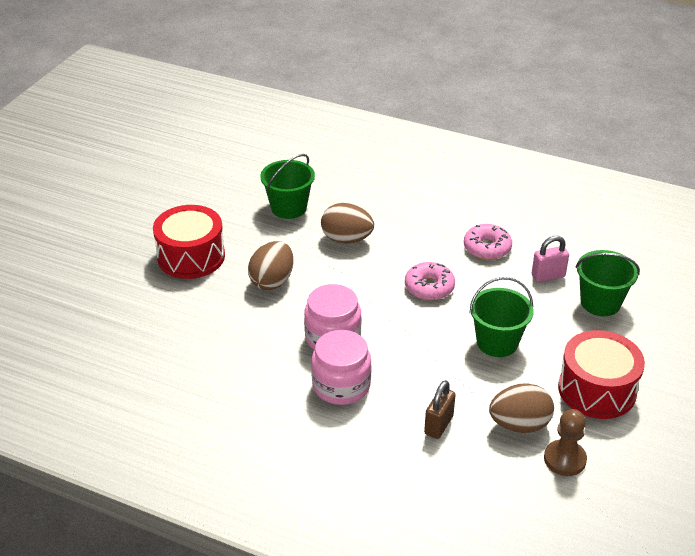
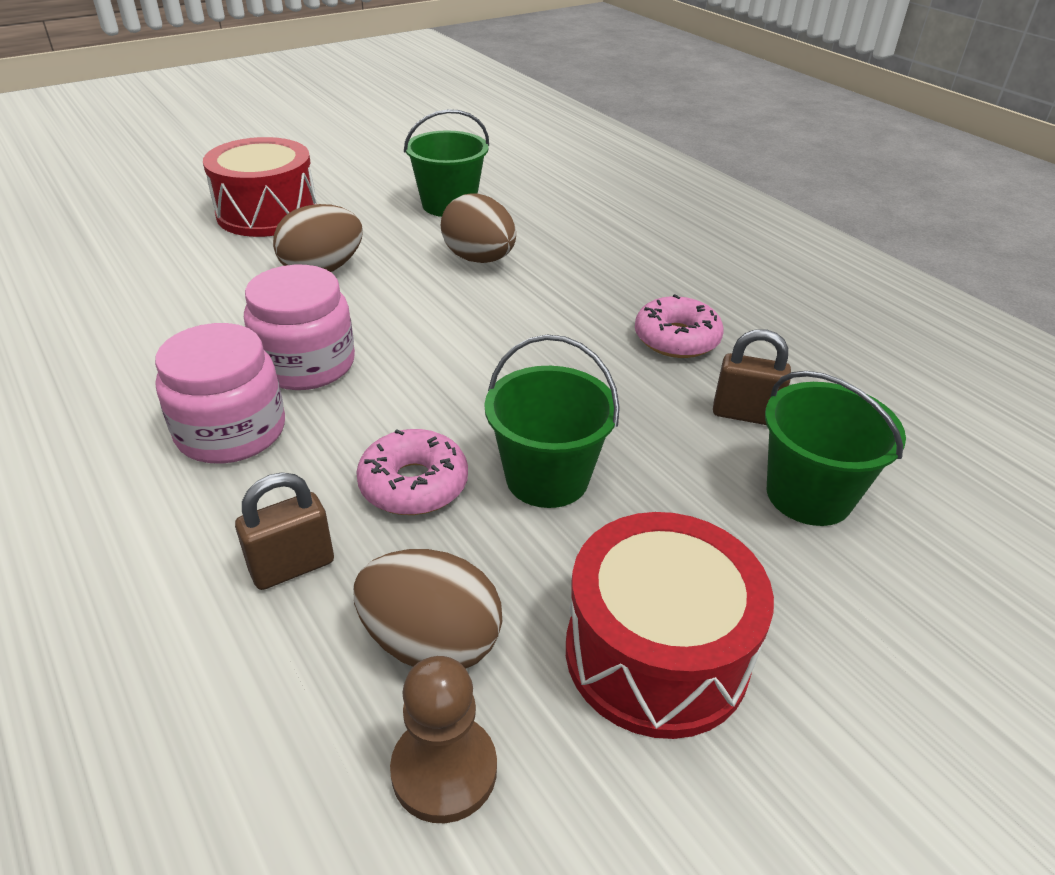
camera: 30 degrees right, 0 degrees up
(429, 287) = (526, 356): pink donut -> pink donut (414, 484)
(548, 276) = (744, 414): pink padlock -> brown padlock

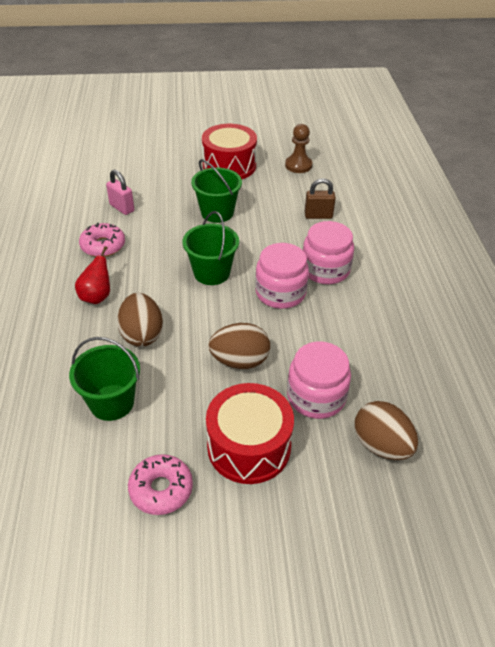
camera: 150 degrees left, 5 degrees up
(198, 265) = (316, 396): none -> pink jar
(414, 484) = (265, 226): pink donut -> pink donut (161, 489)
(431, 643) = (287, 186): brown egg -> brown egg (381, 445)
(589, 277) = (97, 297): none -> red pear
(744, 414) = (122, 208): brown padlock -> pink padlock
(808, 495) = (138, 180): green bucket -> green bucket (211, 273)

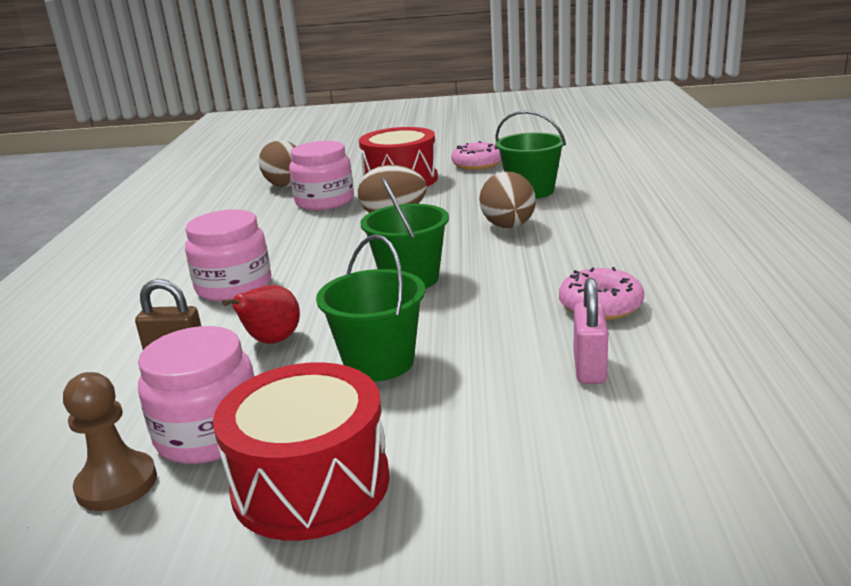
camera: 170 degrees left, 20 degrees down
(97, 297) = (581, 252): red pear -> red pear (271, 341)
(122, 208) = (589, 368): pink padlock -> pink padlock turned 45 degrees clockwise
(280, 293) = (317, 263): pink jar -> pink jar (209, 434)

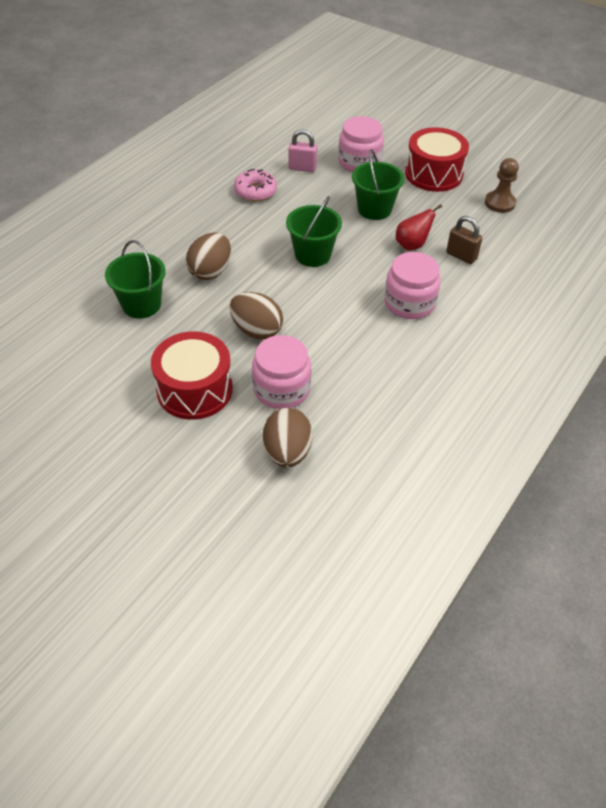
camera: 150 degrees left, 25 degrees up
(209, 434) = (460, 208): pink jar -> pink jar (359, 162)
(477, 164) = (111, 377): pink donut -> none
(589, 368) = (302, 168): pink padlock -> pink padlock turned 60 degrees clockwise

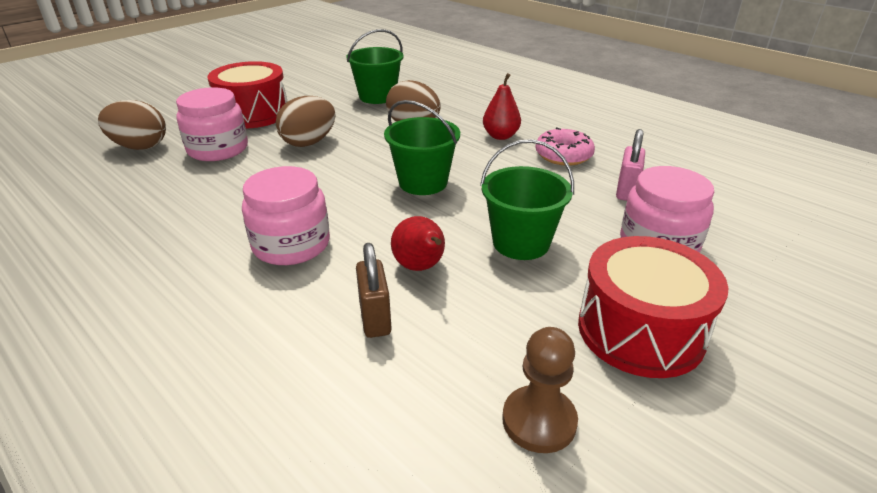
camera: 100 degrees right, 15 degrees down
(226, 221) = (500, 136): none -> red pear
(461, 256) = (375, 318): brown padlock -> brown padlock turned 60 degrees counterclockwise

